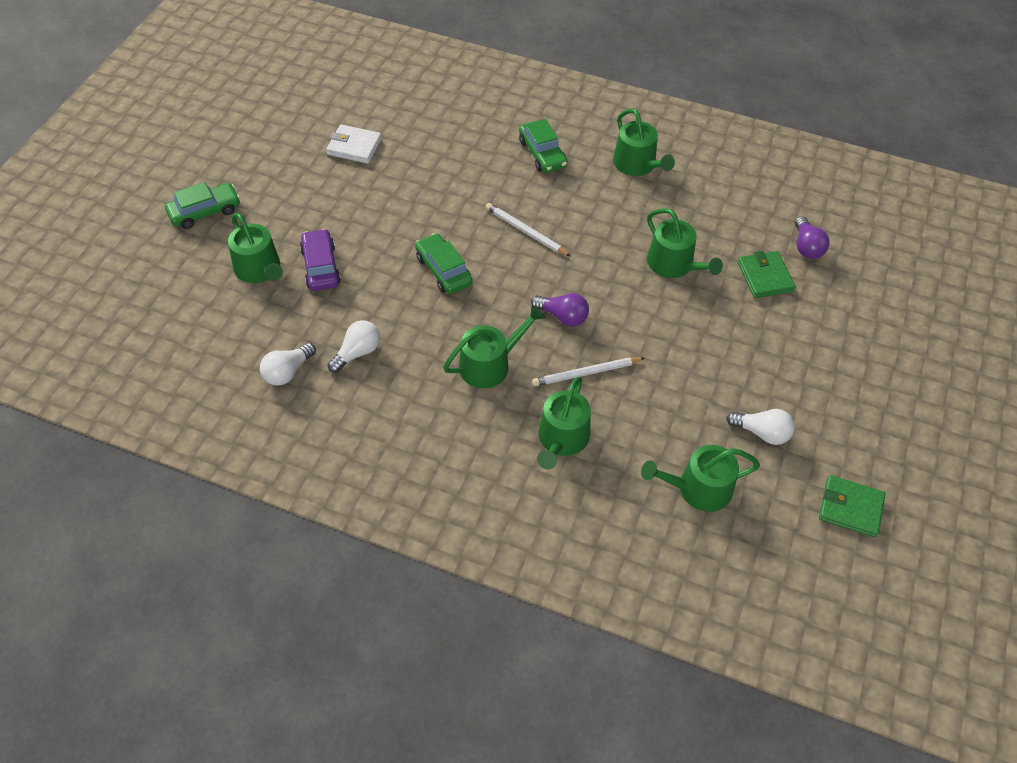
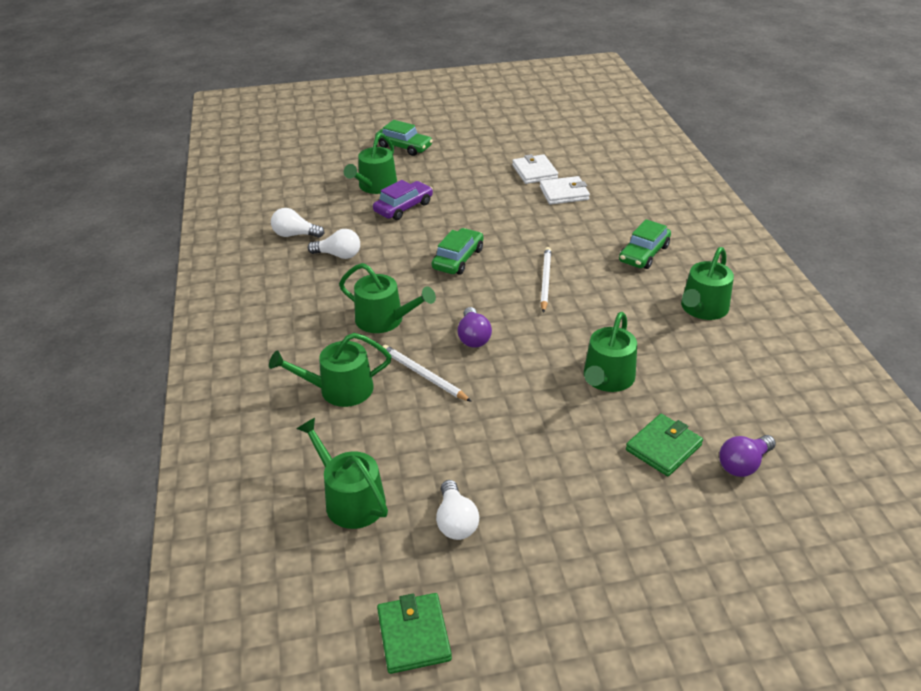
camera: 60 degrees right, 15 degrees down
(409, 148) = (564, 193): none -> white wallet

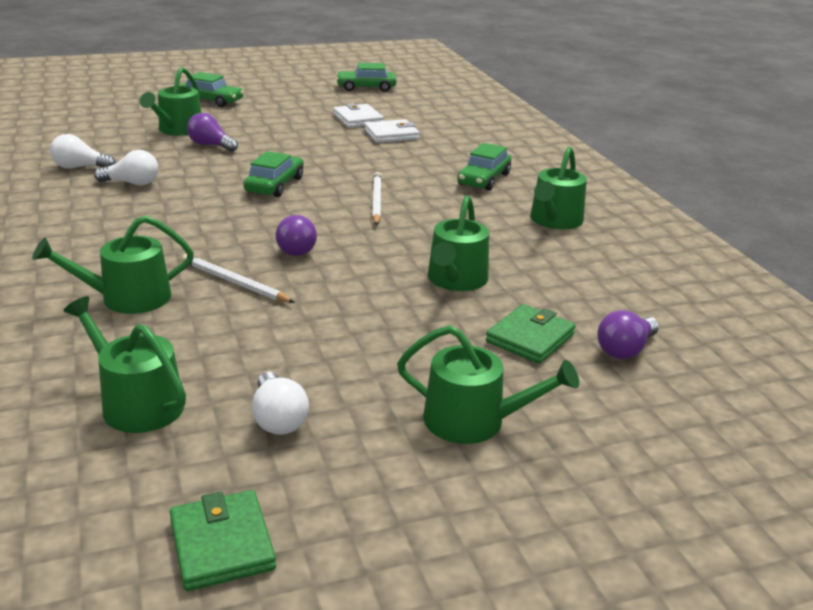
camera: 10 degrees left, 10 degrees down
(385, 320) = (187, 236): green watering can -> green watering can (474, 421)
(403, 207) = (211, 145): purple car -> purple light bulb
(544, 127) = (366, 88): none -> green car

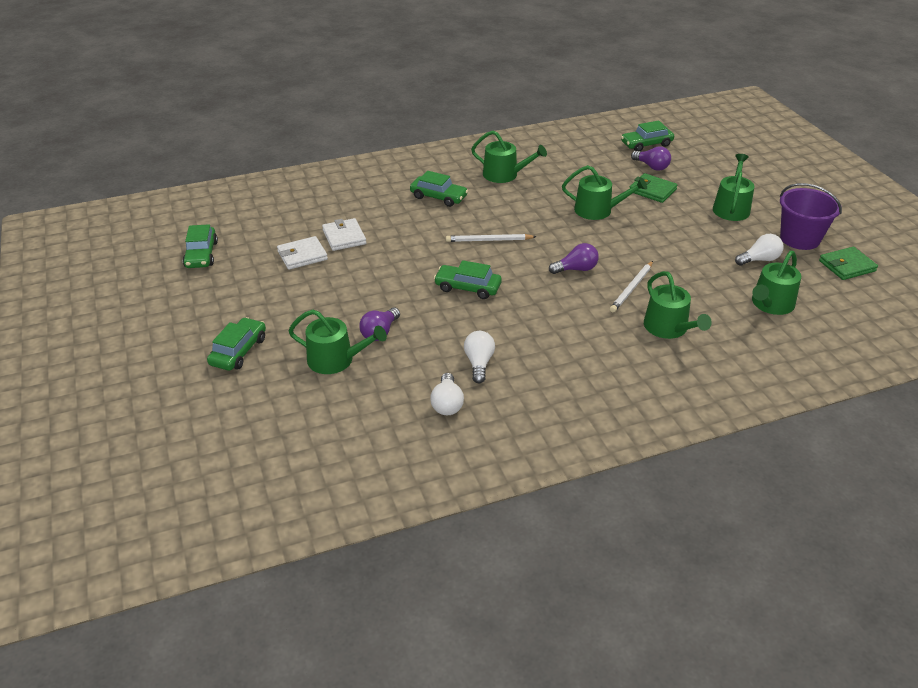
camera: 90 degrees left, 10 degrees up
(345, 494) = (800, 239): none -> purple bucket
(720, 356) = (646, 144): none -> green car

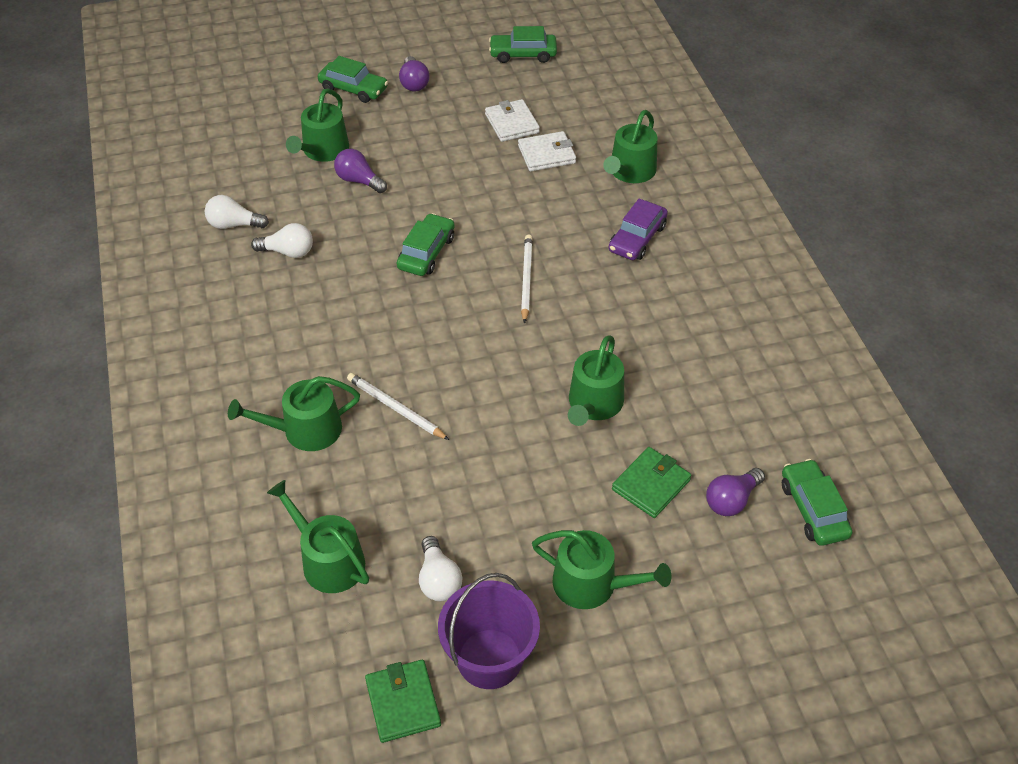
camera: 95 degrees right, 10 degrees up
(438, 197) = (637, 238): green car -> purple car
(504, 175) = (699, 310): green watering can -> green watering can (630, 172)
(576, 269) = (448, 357): purple light bulb -> purple light bulb (414, 83)

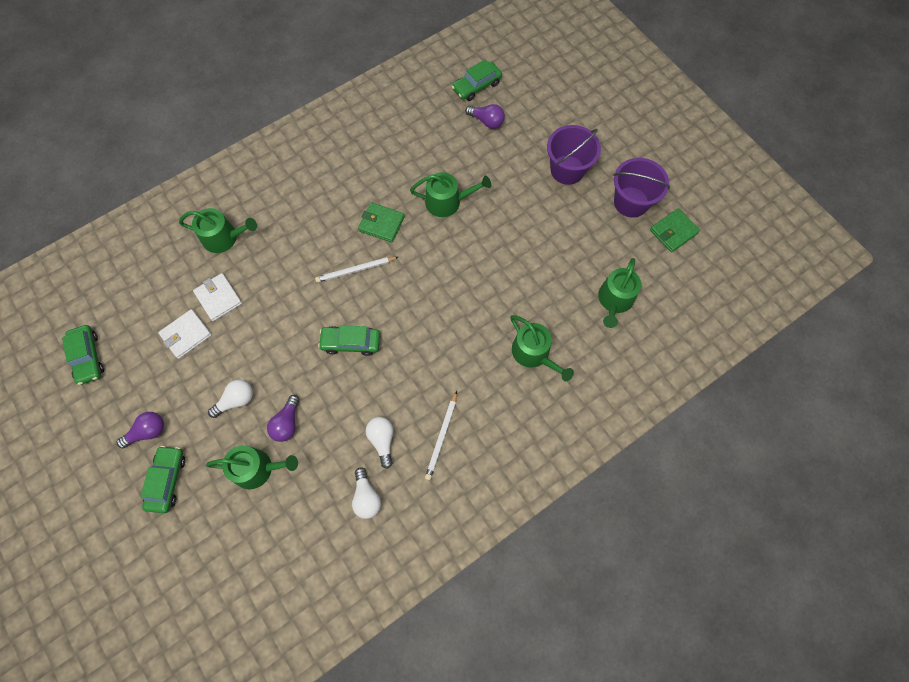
camera: 110 degrees left, 20 degrees up
(395, 408) = (495, 308): white pencil -> white pencil (442, 437)
(438, 580) = (599, 241): white light bulb -> white light bulb (236, 400)
(592, 584) = (567, 170): green watering can -> purple bucket
(637, 238) = (294, 215): purple car -> none
(651, 485) = (493, 159): green wallet -> green wallet (381, 224)

